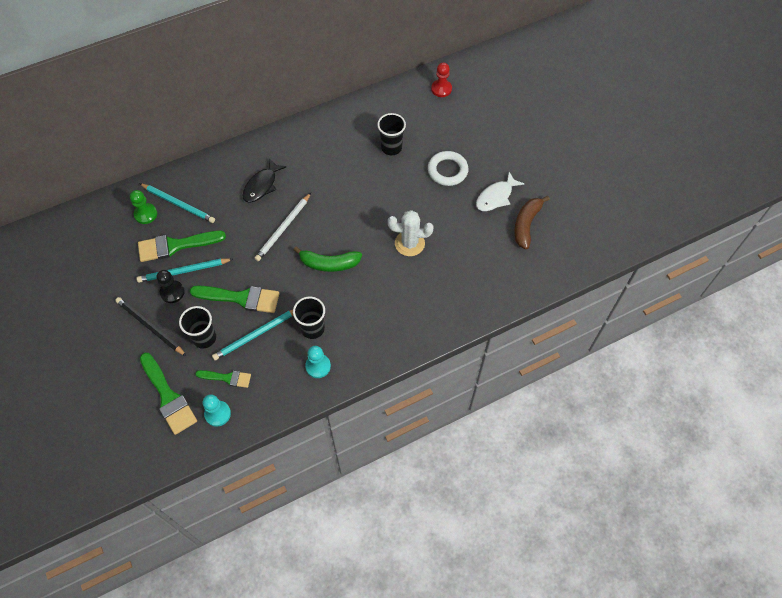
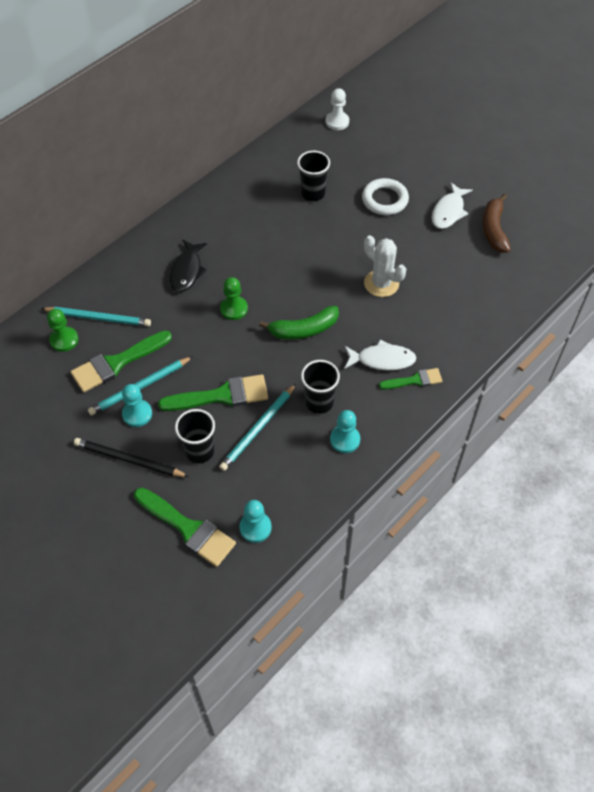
camera: 20 degrees left, 5 degrees down
(172, 292) = (137, 414): black pawn -> turquoise pawn
(227, 378) = (247, 485): green brush -> green brush (414, 380)
(283, 228) = (234, 309): white pencil -> green pawn
(379, 309) = (382, 360): none -> white fish
(409, 243) = (381, 283): white cactus -> white cactus turned 60 degrees clockwise
(441, 89) = (337, 122): red pawn -> white pawn

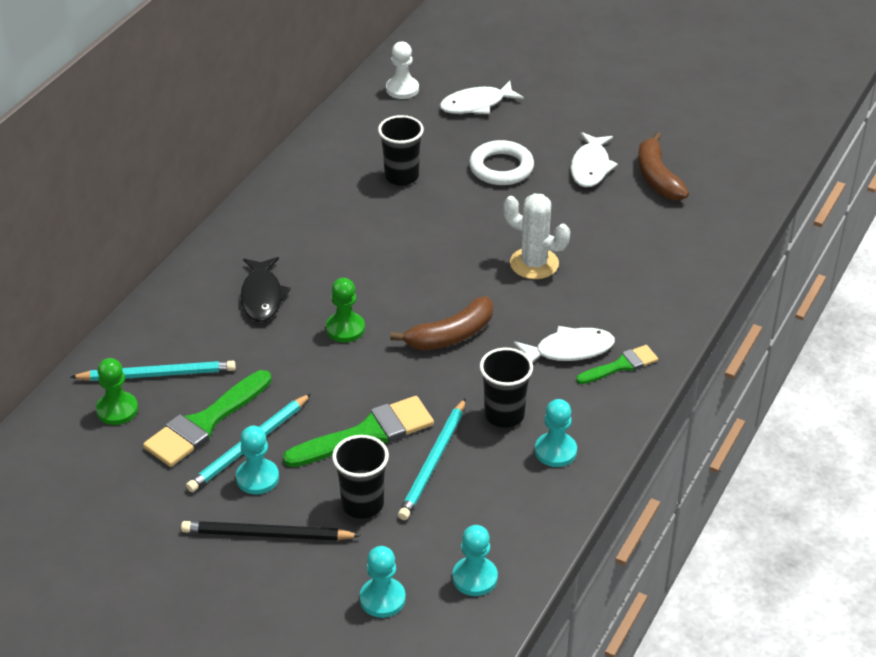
camera: 15 degrees left, 15 degrees down
(188, 529) = (382, 599): green brush -> turquoise pawn
(304, 330) = (450, 335): green banana -> brown banana
(384, 144) = (476, 104): none -> white fish

